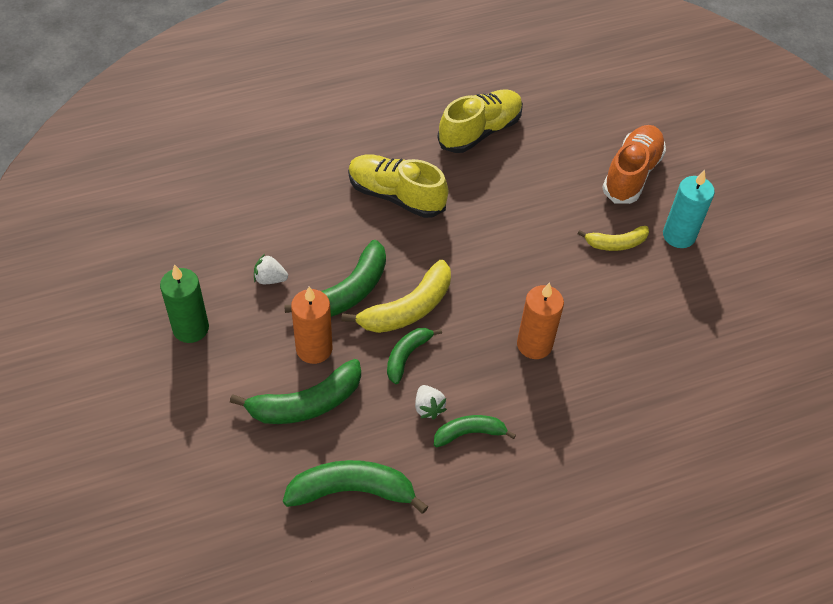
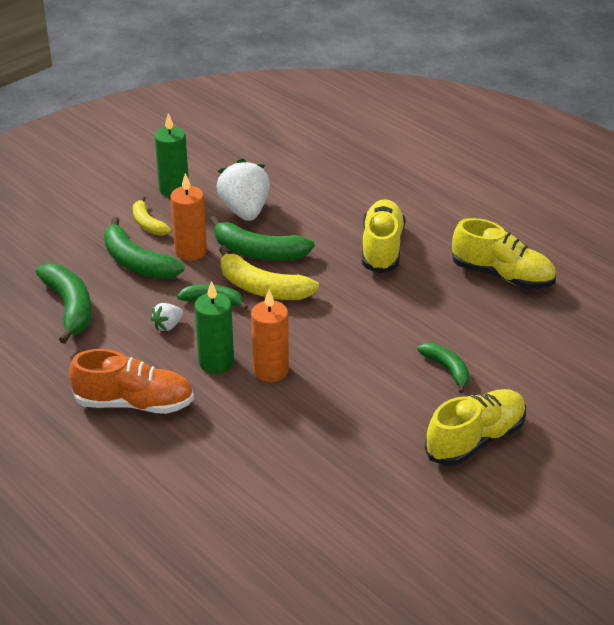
camera: 70 degrees right, 15 degrees down
(270, 279) = (245, 210): white strawberry -> white strawberry, size x2.08
(469, 433) = (155, 355): green banana -> green banana (447, 369)
(503, 384) = (216, 362): none -> green candle
(616, 243) = (430, 396): yellow banana -> yellow banana (148, 224)
(631, 174) = (533, 388): orange shoe -> orange shoe (134, 403)
(678, 236) = (475, 440): turquoise candle -> yellow shoe

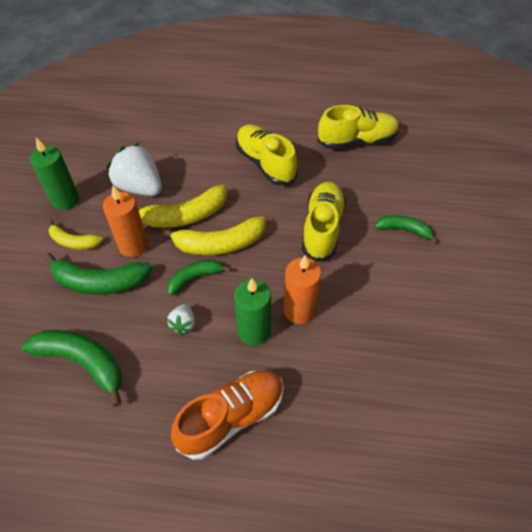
camera: 40 degrees left, 15 degrees up
(258, 252) = (185, 216): green banana -> yellow banana
(475, 440) = (478, 272): yellow shoe -> yellow shoe (322, 228)

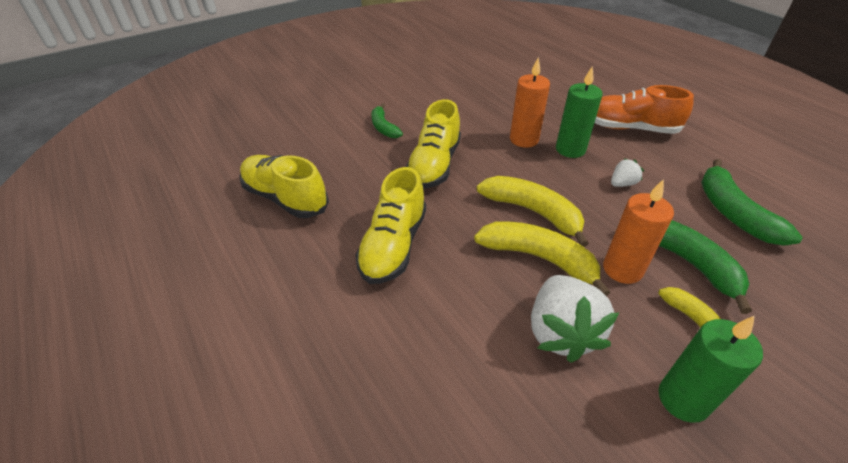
camera: 130 degrees left, 10 degrees down
(195, 278) = (583, 204): green banana -> none
(322, 228) = (434, 165): yellow shoe -> yellow shoe turned 45 degrees counterclockwise

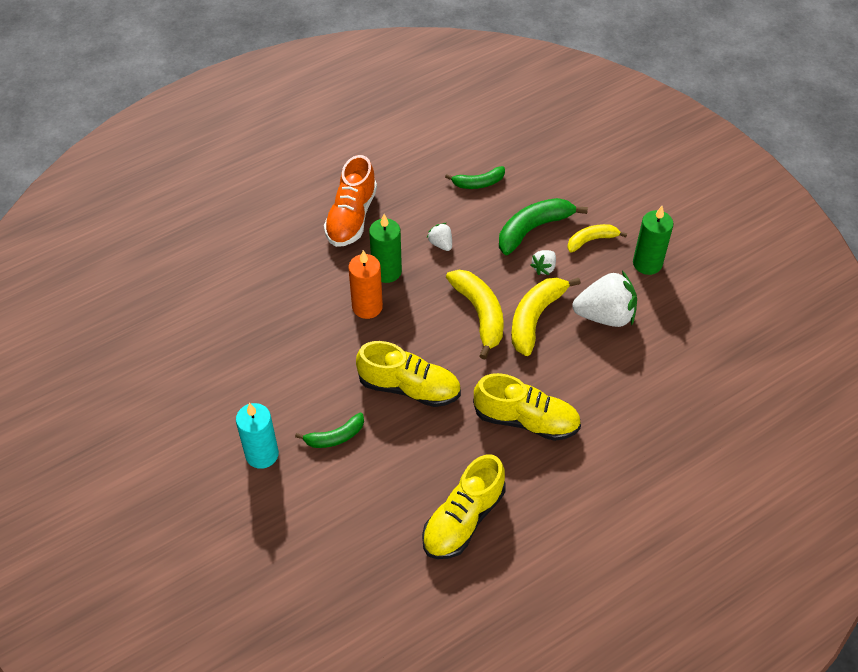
camera: 90 degrees left, 10 degrees up
(371, 97) = (262, 454): none -> turquoise candle
(533, 212) = (480, 314): yellow banana -> yellow banana turned 120 degrees clockwise
(622, 269) = (544, 268): orange candle -> white strawberry
(733, 213) = (478, 183): green banana -> green banana, size x0.61

